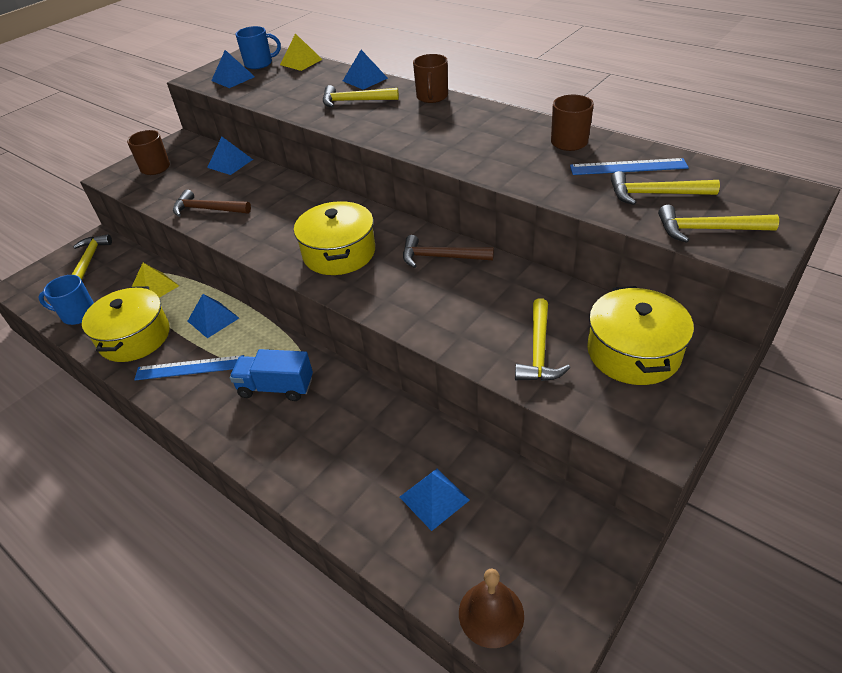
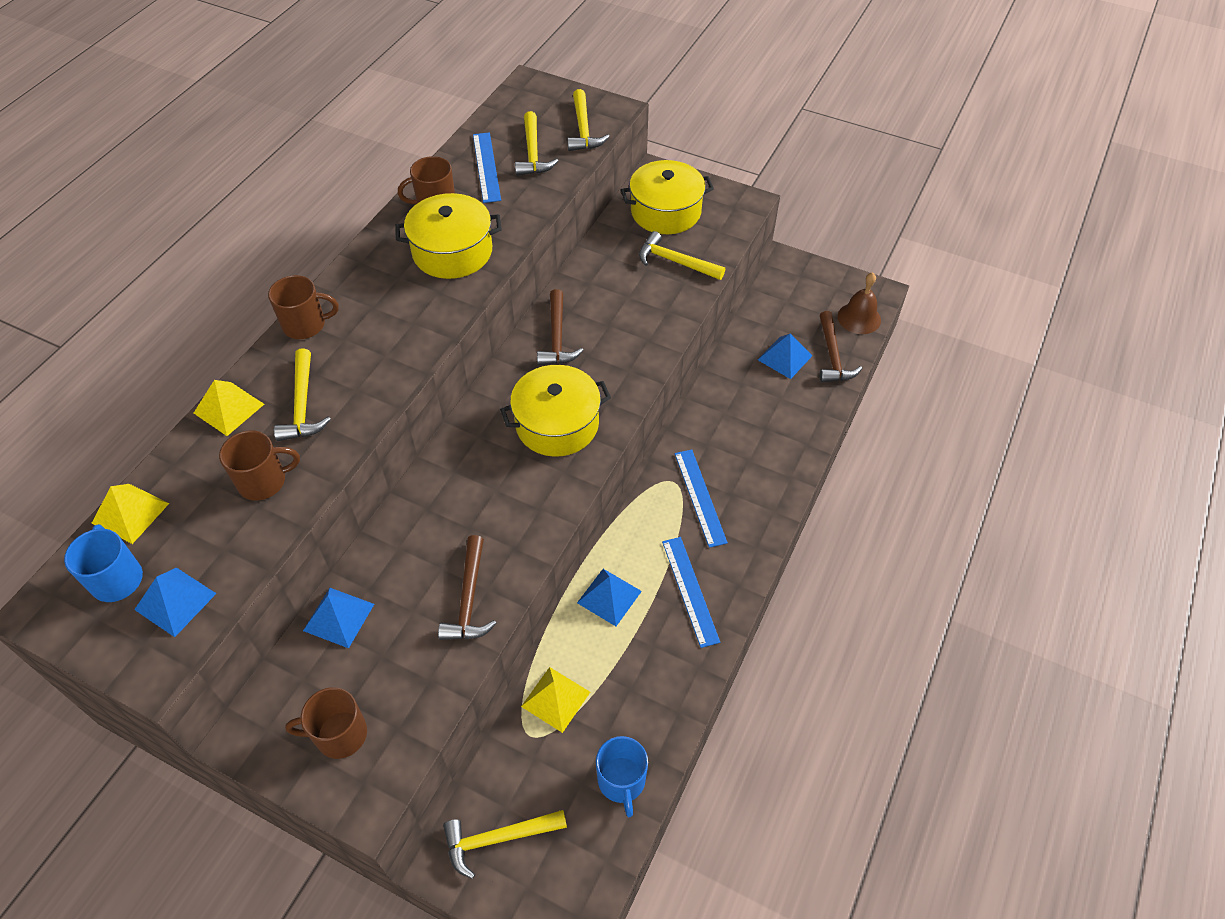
camera: 105 degrees left, 10 degrees up
(135, 337) = (653, 677): yellow pot -> yellow pot (452, 251)
(276, 387) = (700, 497): blue truck -> blue ruler
(298, 94) = (263, 481): none -> brown mug
(365, 79) = (229, 408): blue pyramid -> yellow pyramid
(425, 556) = (832, 356): none -> brown hammer
(539, 351) = (675, 262): yellow hammer -> yellow hammer turned 150 degrees counterclockwise

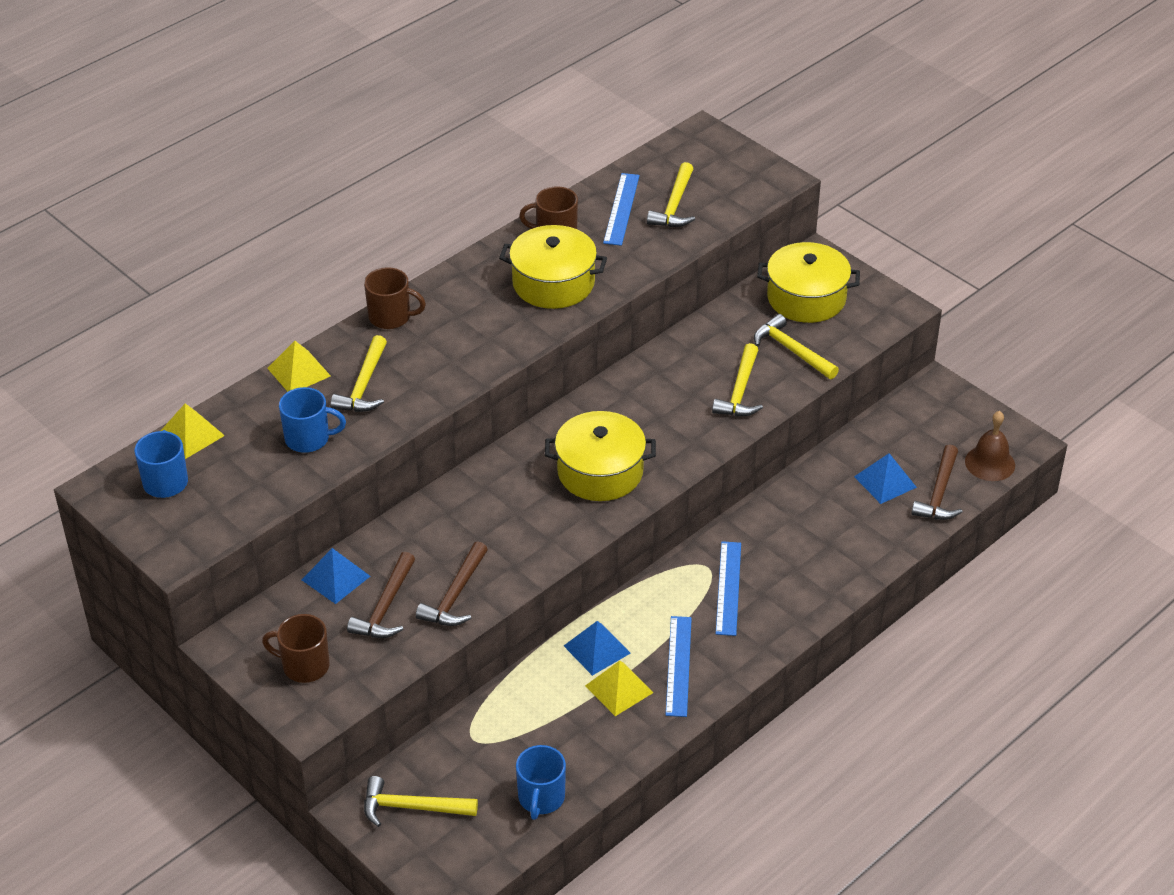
camera: 20 degrees right, 10 degrees down
(175, 601) = (207, 511): blue pyramid -> none
(263, 481) = (308, 439): brown mug -> blue mug
(556, 699) = (509, 717): yellow pyramid -> yellow pyramid (619, 689)
(557, 337) = (635, 393): brown hammer -> brown hammer (386, 607)
(583, 129) = (738, 193): yellow hammer -> yellow hammer (740, 391)

